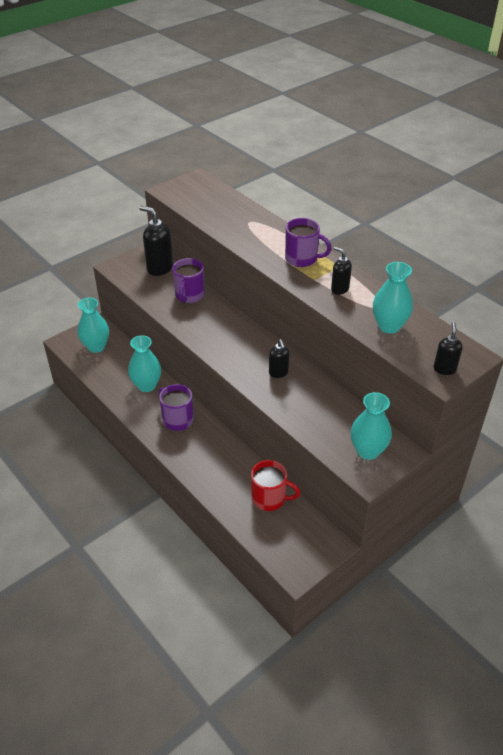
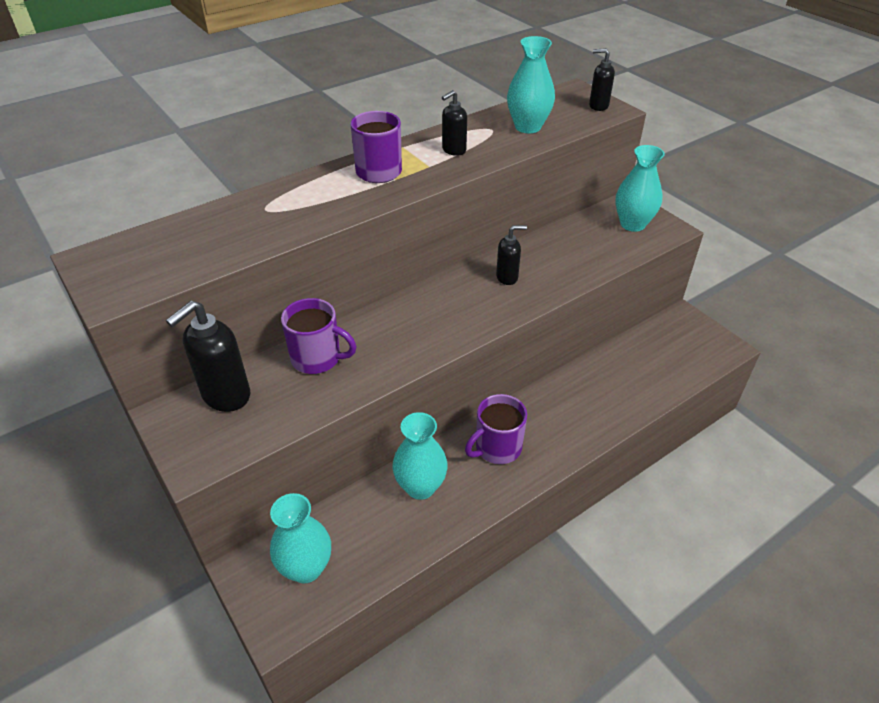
camera: 85 degrees left, 0 degrees up
(270, 498) = (629, 360): red mug -> none

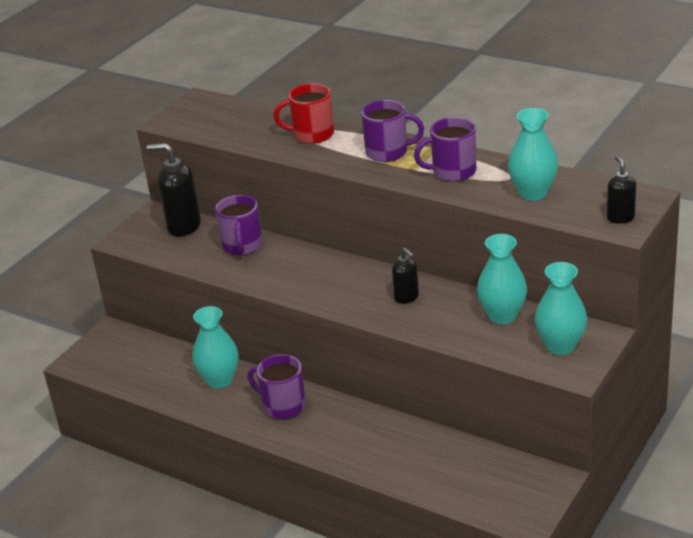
camera: 70 degrees right, 10 degrees down
(288, 203) = (312, 134): none -> red mug
(306, 568) = (123, 356): turquoise vase -> turquoise vase (502, 316)
(453, 150) = (452, 172): black soap dispenser -> purple mug

